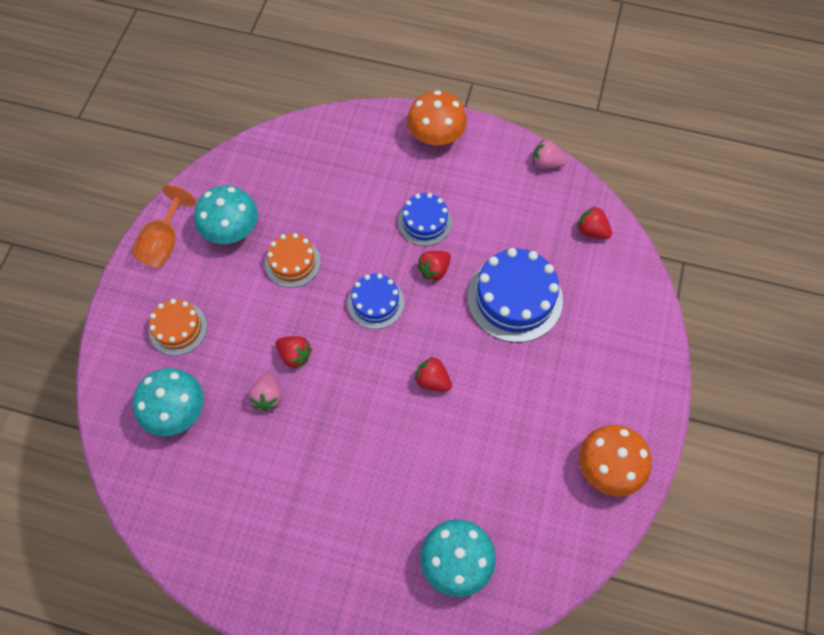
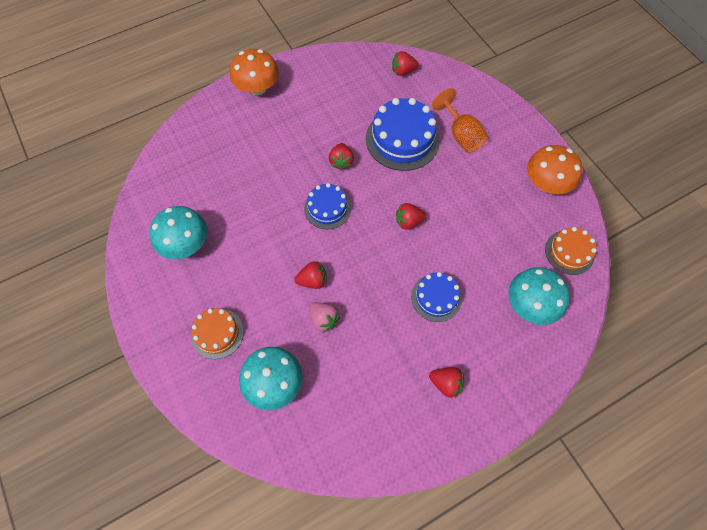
camera: 45 degrees left, 0 degrees up
(164, 243) = (146, 290): orange goblet -> orange goblet (461, 135)
(292, 262) = (249, 229): orange cake -> orange cake (569, 252)
(304, 551) = (446, 383): none -> red strawberry
(425, 222) = (305, 140): blue cake -> blue cake (436, 297)
(546, 163) = (339, 55): pink strawberry -> none

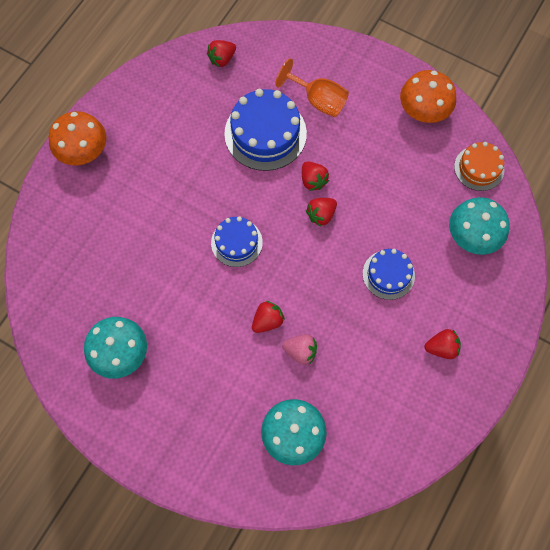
camera: 30 degrees left, 5 degrees up
(217, 333) = (210, 420): orange cake -> none
(341, 162) = (220, 188): red strawberry -> red strawberry (313, 180)

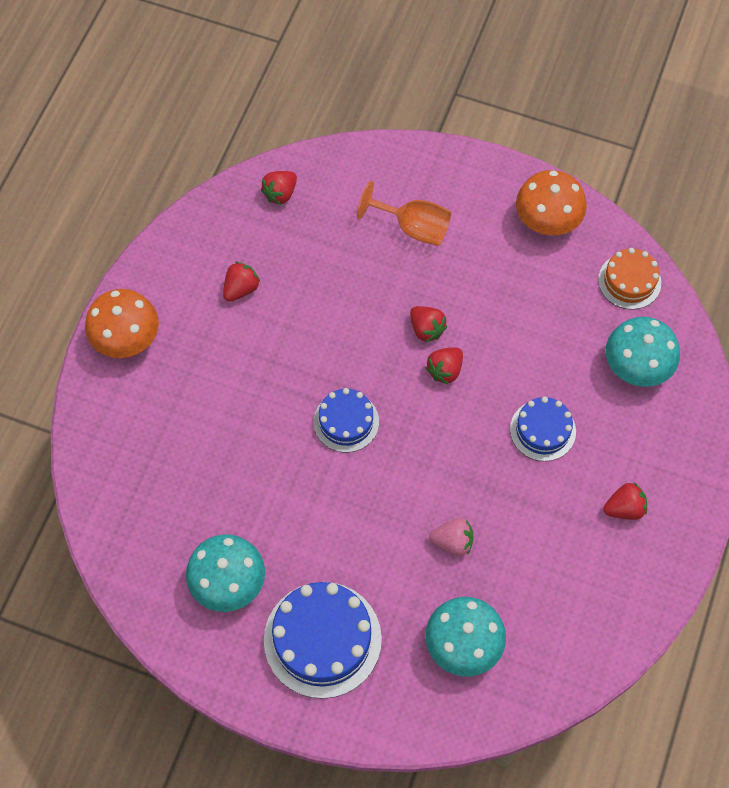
camera: 10 degrees left, 5 degrees down
(265, 133) = (354, 279): blue cake -> blue cake (322, 639)
(267, 321) = (404, 512): red strawberry -> red strawberry (241, 289)

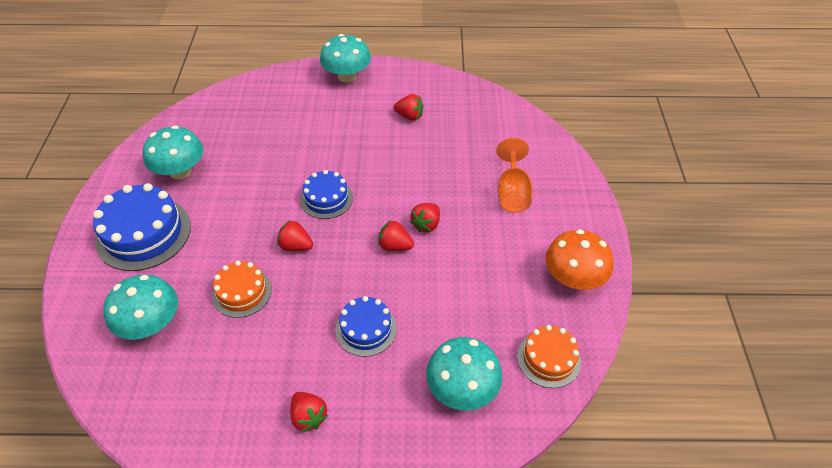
camera: 70 degrees right, 15 degrees down
(126, 338) = (347, 76): orange mushroom -> turquoise mushroom
(280, 194) = (496, 114): red strawberry -> red strawberry (296, 246)
(452, 542) = (242, 292): pink strawberry -> orange cake

